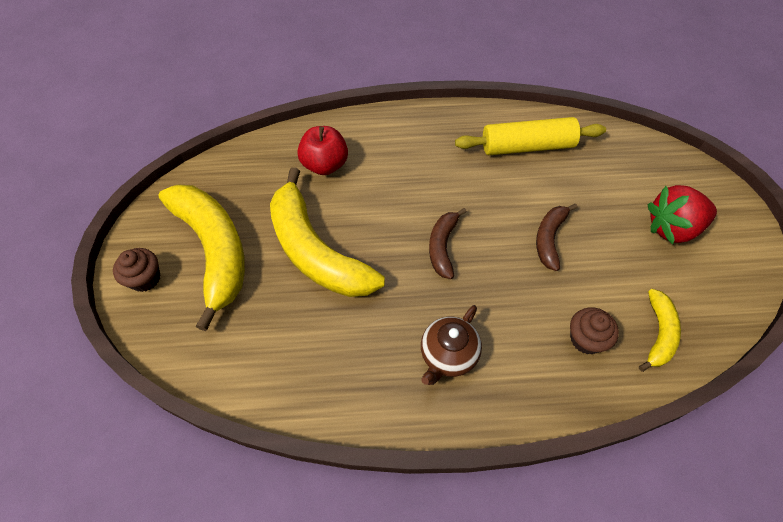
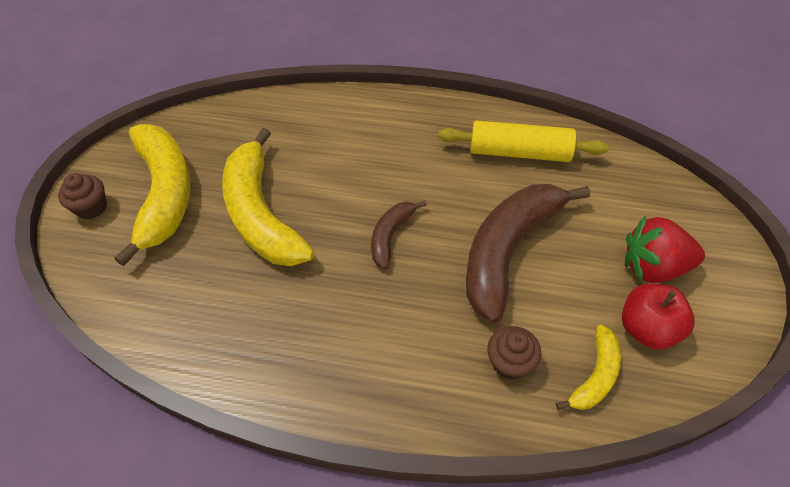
camera: 15 degrees right, 5 degrees down
(325, 165) = (302, 133): red apple -> red apple (647, 329)
(448, 355) = (355, 345): brown teapot -> none
(549, 239) = (508, 251): brown banana -> brown banana, size x2.04

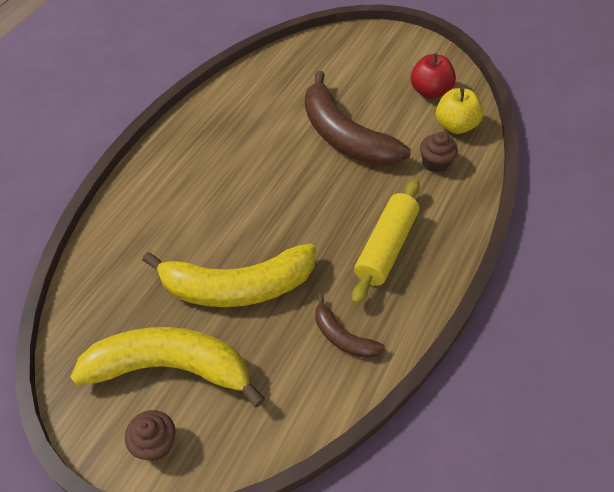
camera: 75 degrees left, 0 degrees up
(391, 236) = (302, 200): brown banana -> brown banana (342, 337)
(519, 152) = (254, 102): yellow rolling pin -> yellow rolling pin (386, 247)
(595, 376) = (455, 125): yellow banana -> yellow apple
(653, 267) = (385, 72): red strawberry -> none

